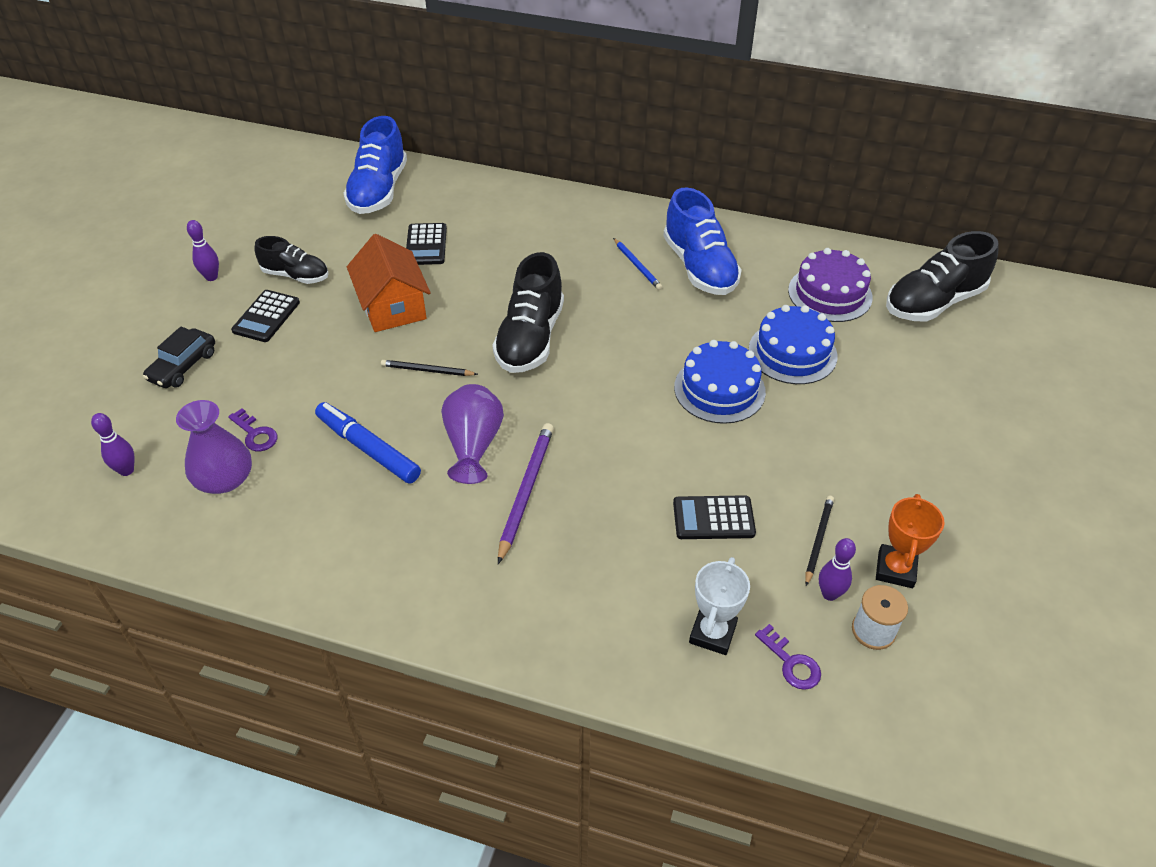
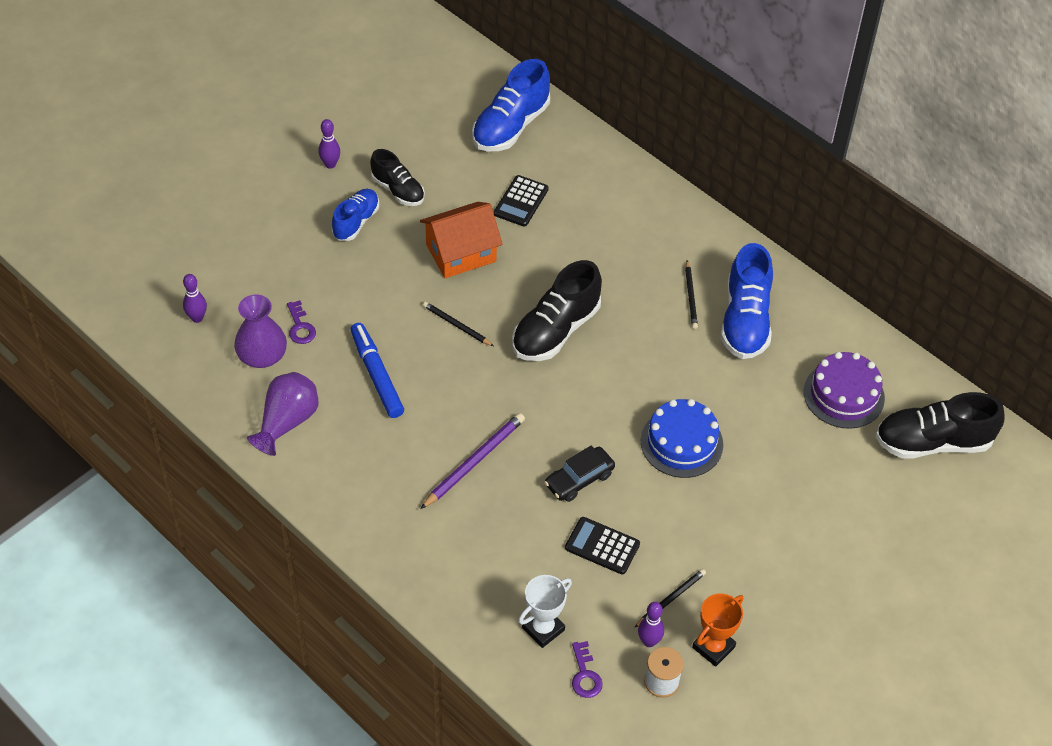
camera: 25 degrees right, 5 degrees up
(183, 366) = (273, 243): black car -> black car (579, 479)
(266, 317) = (356, 222): black calculator -> blue shoe
(393, 306) = (461, 253): orange house -> orange house turned 60 degrees clockwise
(473, 446) = (456, 407): purple vase -> purple vase (287, 422)
(637, 266) = (691, 296): blue pencil -> black pencil
(792, 352) = (768, 436): blue cake -> none

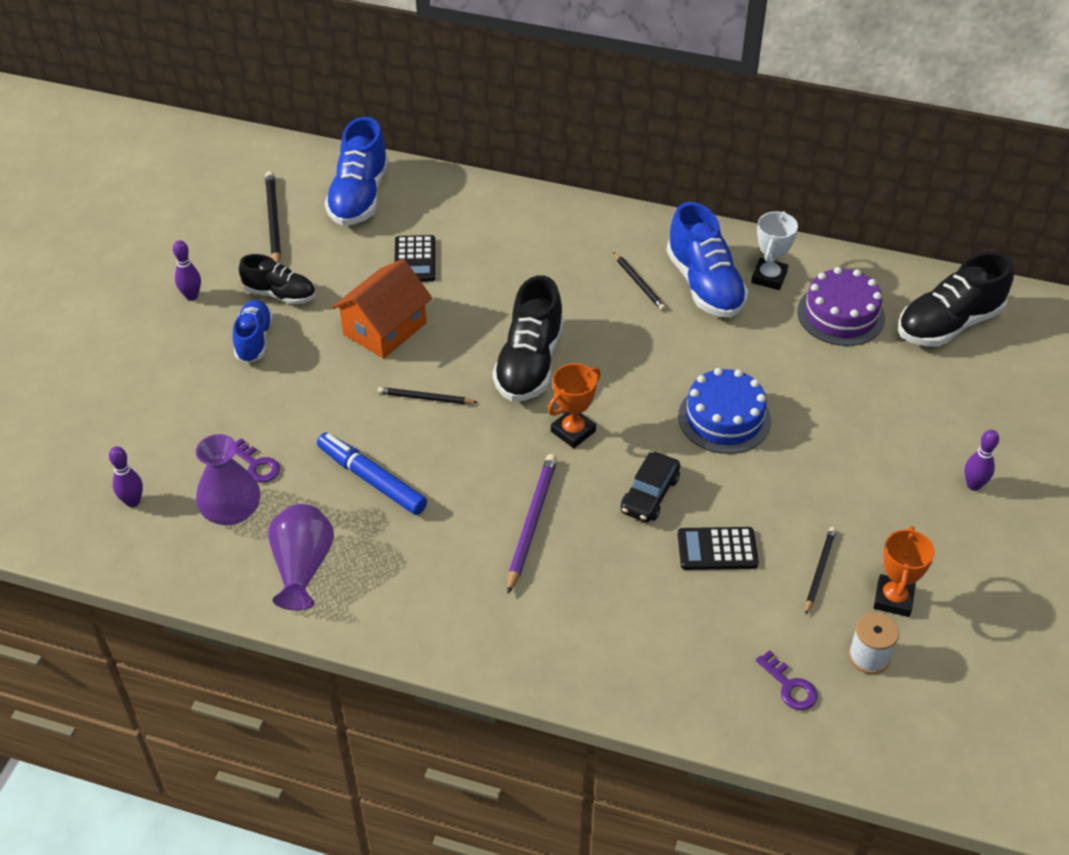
camera: 25 degrees left, 5 degrees down
(429, 122) = (273, 221): none -> black pencil
(543, 629) = (715, 659): white trophy -> white trophy (769, 277)
(553, 402) = (573, 431): none -> orange trophy
(649, 641) = (828, 622): purple bowling pin -> purple bowling pin (973, 485)

